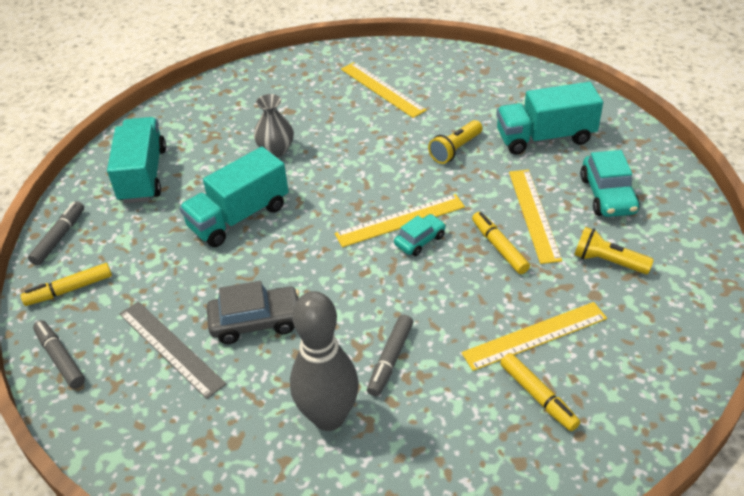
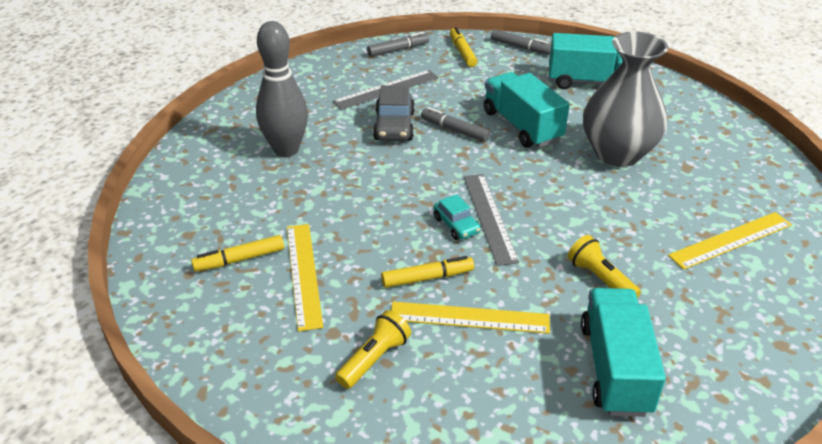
camera: 100 degrees right, 5 degrees down
(276, 150) = (617, 153): grey vase -> grey vase, size x1.97
(390, 359) = (322, 185): grey marker -> grey marker (454, 130)
(400, 220) = (489, 217): yellow ruler -> grey ruler
(608, 195) = (484, 396): turquoise car -> none

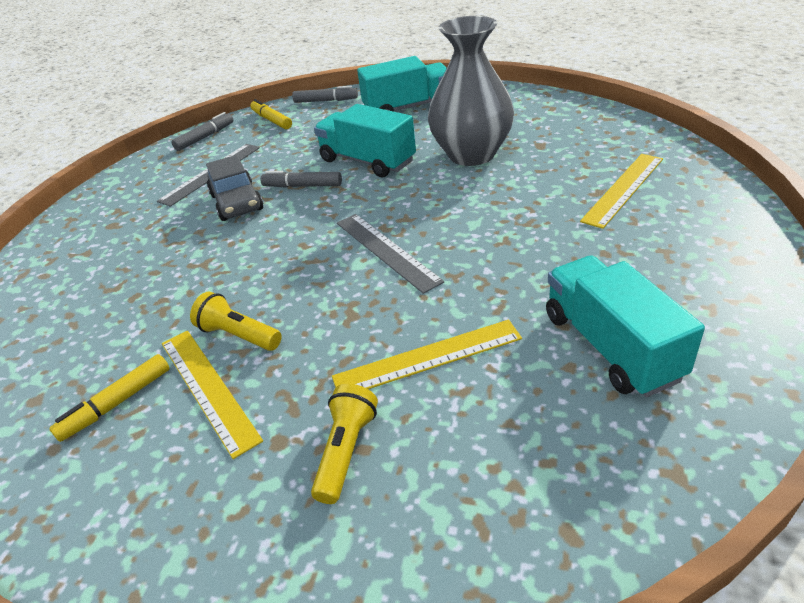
camera: 20 degrees left, 0 degrees up
(286, 150) = (124, 264): grey bowling pin -> none
(427, 278) = (356, 335): yellow marker -> none
(456, 225) = (357, 270): turquoise car -> none
(600, 279) = (534, 266): yellow flashlight -> yellow flashlight (238, 335)

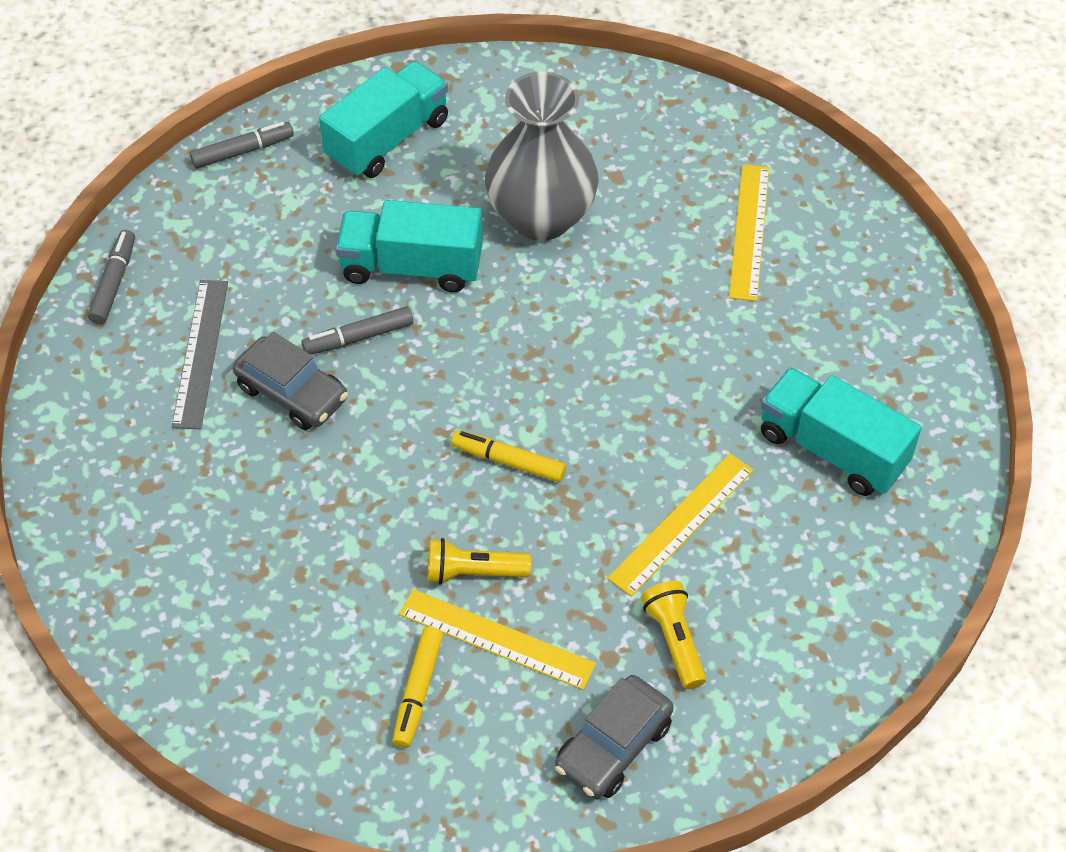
camera: 35 degrees left, 15 degrees up
(211, 525) = (613, 746): none -> grey car
(272, 120) = (191, 217): yellow marker -> yellow marker (508, 461)
(386, 251) = (547, 408): grey ruler -> none

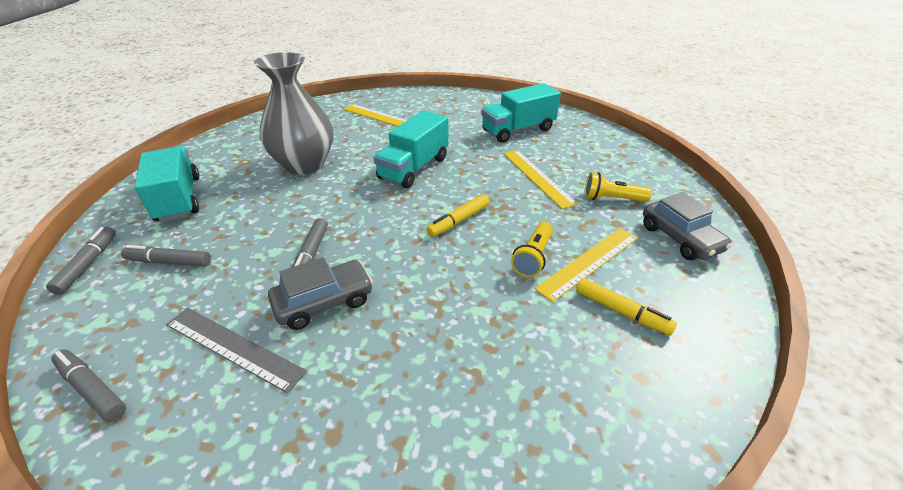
camera: 65 degrees left, 15 degrees down
(281, 216) = (169, 262): none -> grey marker
(411, 267) = (283, 217): turquoise truck -> turquoise truck (414, 168)

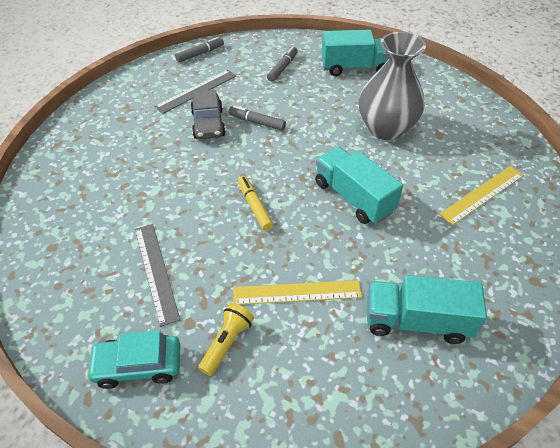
camera: 110 degrees right, 10 degrees up
(88, 264) = (296, 42): grey marker -> none
(518, 130) = (416, 321): turquoise truck -> turquoise truck turned 75 degrees counterclockwise
(533, 257) = (183, 237): yellow flashlight -> none
(589, 262) = (156, 272): yellow ruler -> grey ruler
(621, 312) = (100, 265): yellow marker -> none
(680, 238) = (138, 365): grey car -> turquoise car

